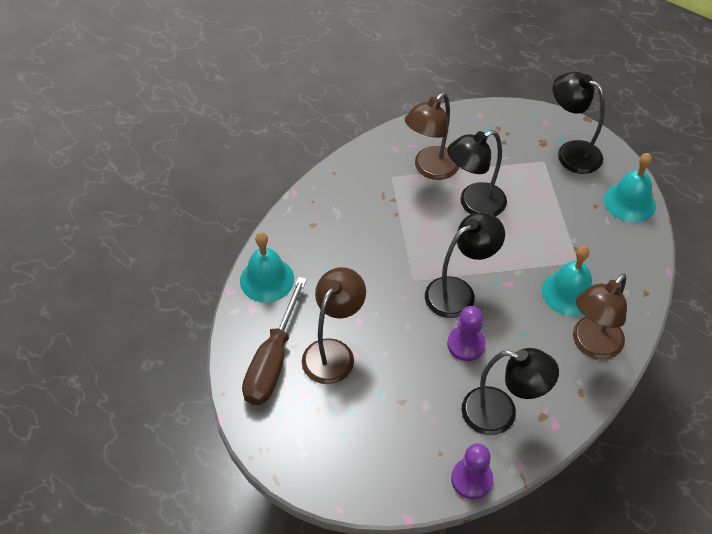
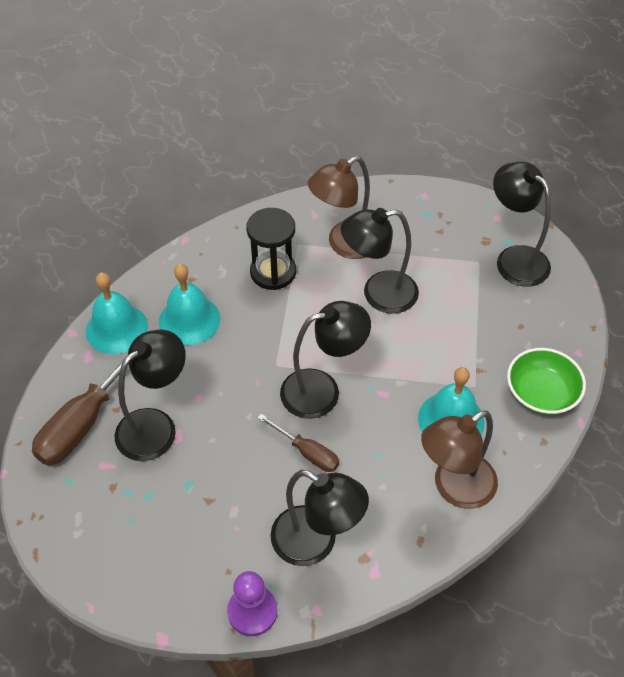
camera: 15 degrees right, 0 degrees up
(333, 352) = (156, 426): brown lamp -> black lamp
(380, 204) = (273, 272): none -> black hourglass
(466, 344) = (307, 452): purple pawn -> brown screwdriver
(629, 202) = (563, 330): turquoise bell -> turquoise bell (189, 320)
(630, 256) = (541, 393): none -> green bowl

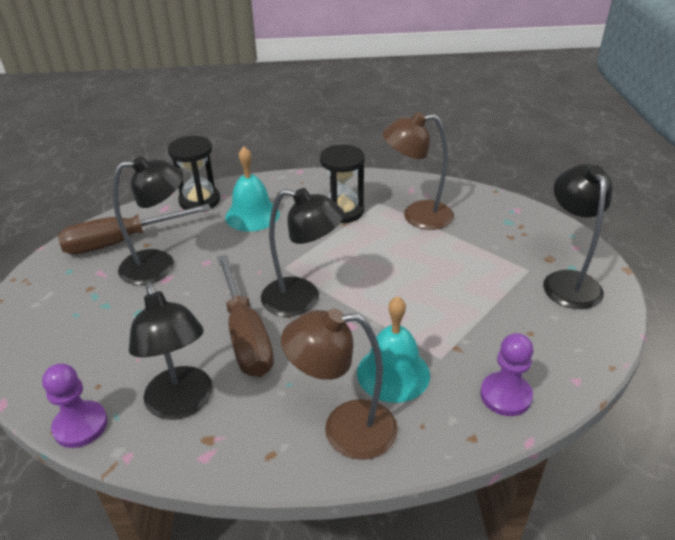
camera: 35 degrees right, 15 degrees down
(116, 328) = (199, 201): turquoise bell -> black hourglass
(307, 452) = (246, 335): brown screwdriver -> brown screwdriver, size x1.81
(378, 294) = (414, 257): black lamp -> none
(541, 393) = (505, 395): green bowl -> purple pawn

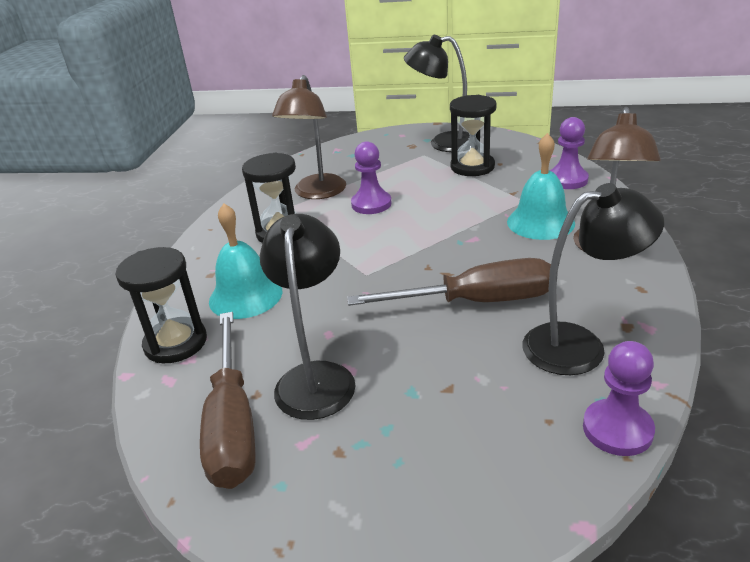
camera: 75 degrees left, 5 degrees down
(302, 299) = (427, 264): black lamp -> none
(404, 251) = (371, 204): none -> purple pawn
(511, 310) = (472, 167): none -> black hourglass

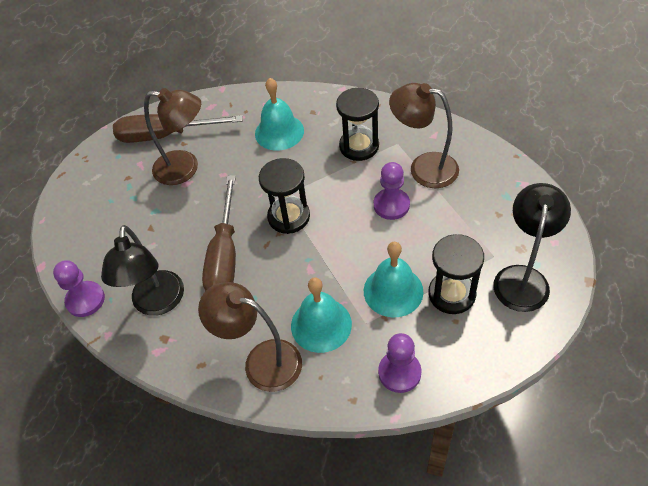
camera: 100 degrees right, 20 degrees up
(175, 343) = (242, 105): black hourglass -> black hourglass (289, 217)
(316, 377) = (185, 168): black lamp -> brown lamp
(481, 192) = (393, 291): none -> turquoise bell

